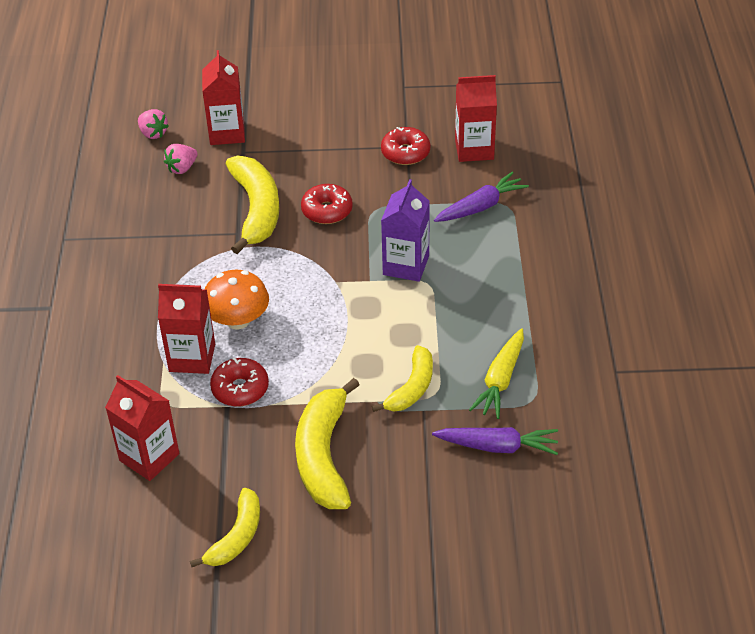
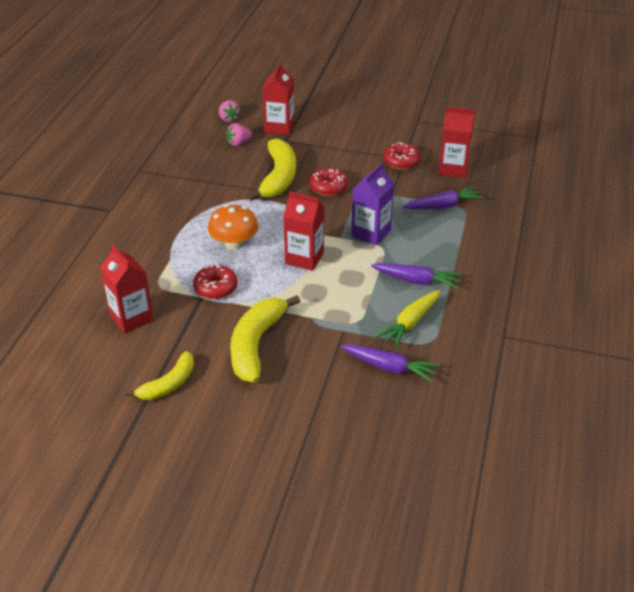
camera: 15 degrees right, 5 degrees down
(192, 358) = (191, 261): red carton -> red carton (304, 258)
(411, 388) = (341, 314): yellow banana -> none
(486, 320) = (416, 281): none -> purple carrot

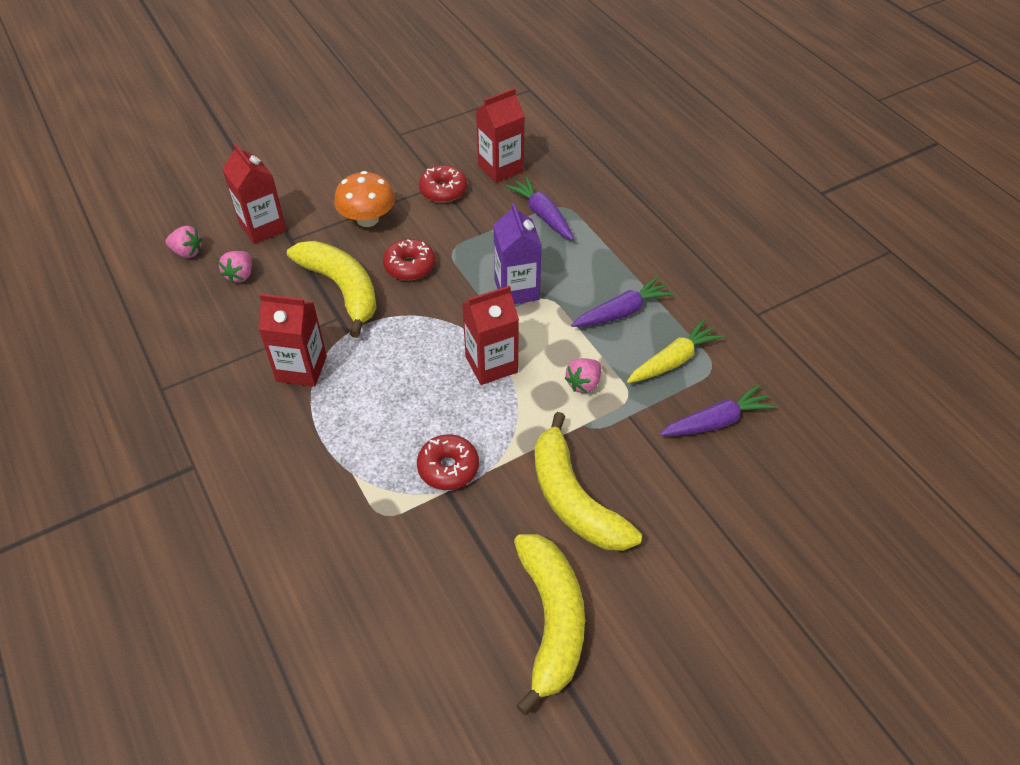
camera: 45 degrees left, 10 degrees up
(131, 318) = (406, 579): red carton -> red carton (301, 368)
(168, 384) = (551, 621): yellow banana -> yellow banana, size x1.61
(234, 244) = (398, 401): orange mushroom -> orange mushroom (367, 219)
(341, 299) = (583, 384): none -> pink strawberry
(410, 323) = (673, 360): yellow carrot -> yellow carrot turned 120 degrees counterclockwise
(443, 206) = (542, 215): purple carrot -> purple carrot turned 60 degrees counterclockwise

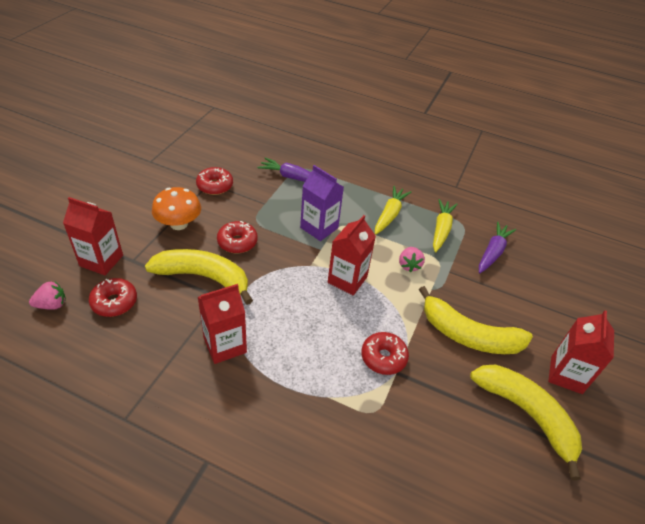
camera: 40 degrees left, 5 degrees down
(240, 275) = (114, 302): pink strawberry -> red donut
(500, 168) = (239, 159): red carton -> red carton (566, 375)
(622, 312) = (389, 215): purple carrot -> yellow carrot

